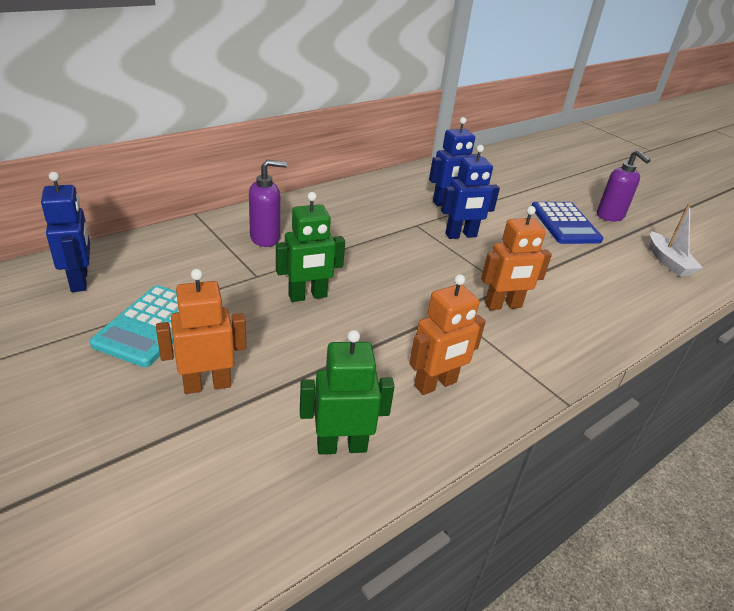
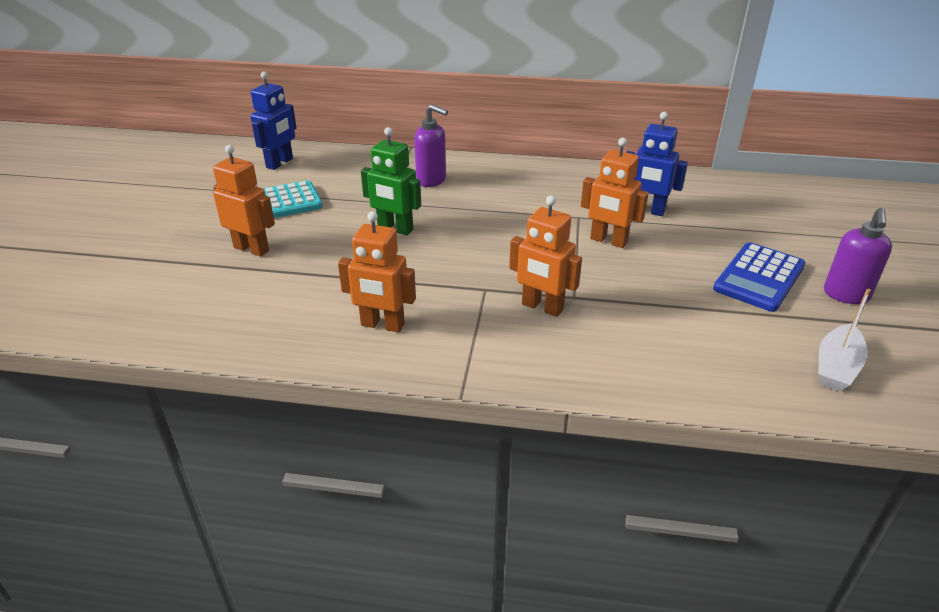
camera: 50 degrees right, 0 degrees up
(341, 446) = (263, 321): green robot -> none
(461, 235) = (608, 241): blue robot -> orange robot

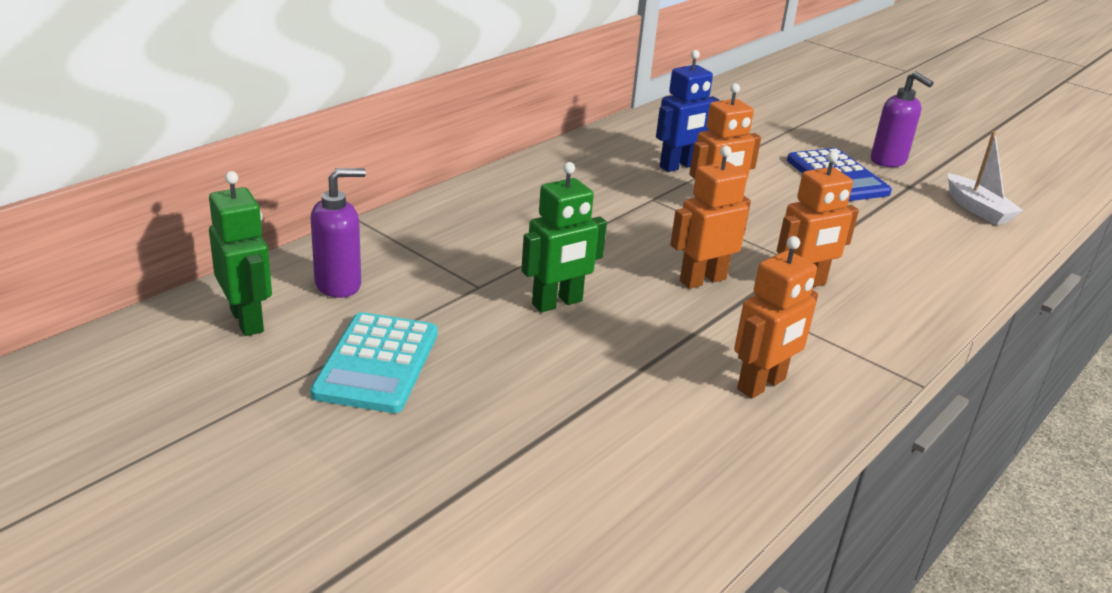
camera: 60 degrees left, 5 degrees down
(251, 249) = (486, 422): orange robot -> orange robot (702, 280)
(280, 163) = (247, 320): blue robot -> green robot
(431, 180) = (465, 238): purple soap dispenser -> purple soap dispenser (339, 285)

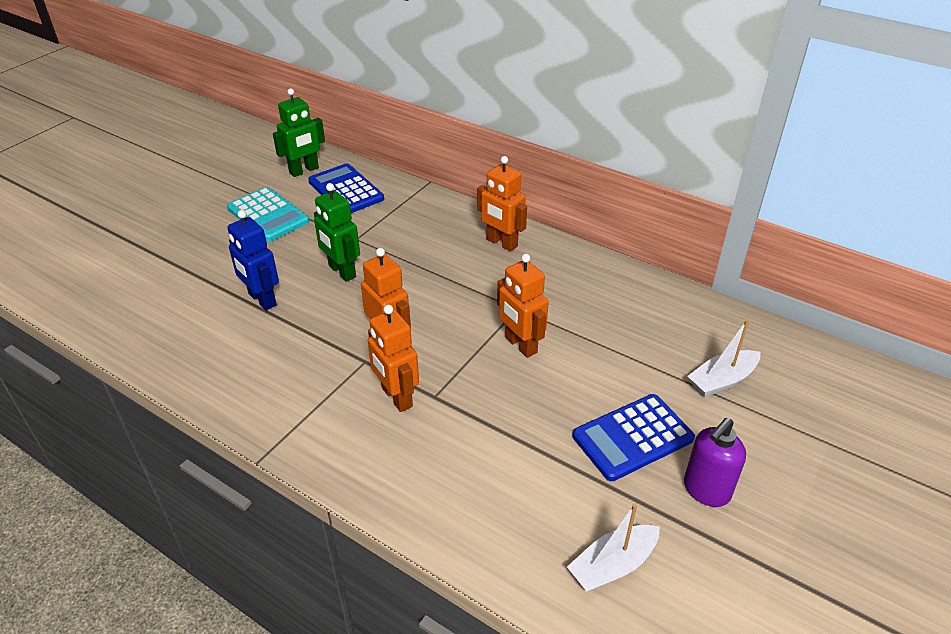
camera: 85 degrees right, 10 degrees up
(339, 285) = (346, 190): purple soap dispenser -> blue calculator
(376, 363) = (268, 215): turquoise calculator -> turquoise calculator turned 135 degrees counterclockwise
(678, 166) = (591, 321): blue robot -> blue robot (262, 300)
(761, 129) = (722, 380): none -> white boat
(762, 384) = (253, 369): orange robot -> orange robot (501, 243)

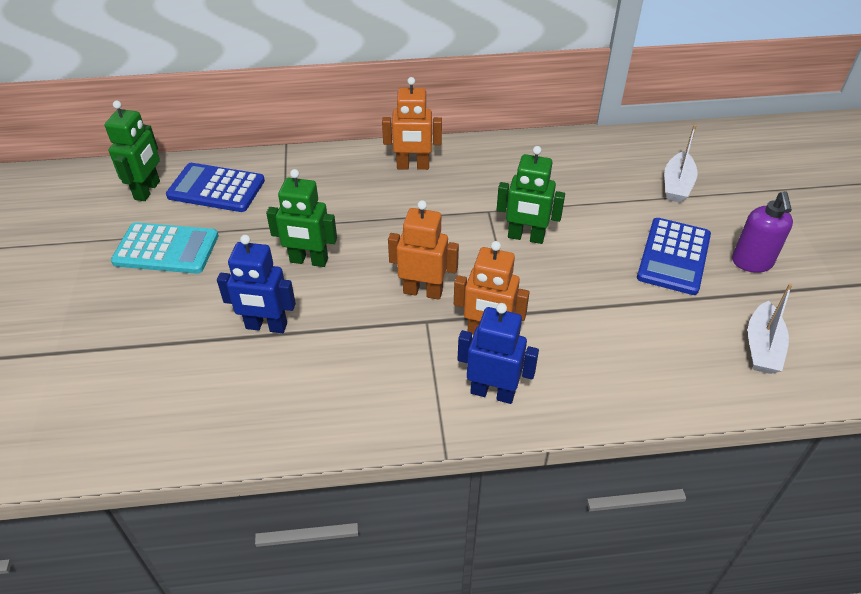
camera: 40 degrees left, 5 degrees up
(344, 441) = (492, 392): none -> blue robot
(520, 345) = (525, 237): orange robot -> green robot

